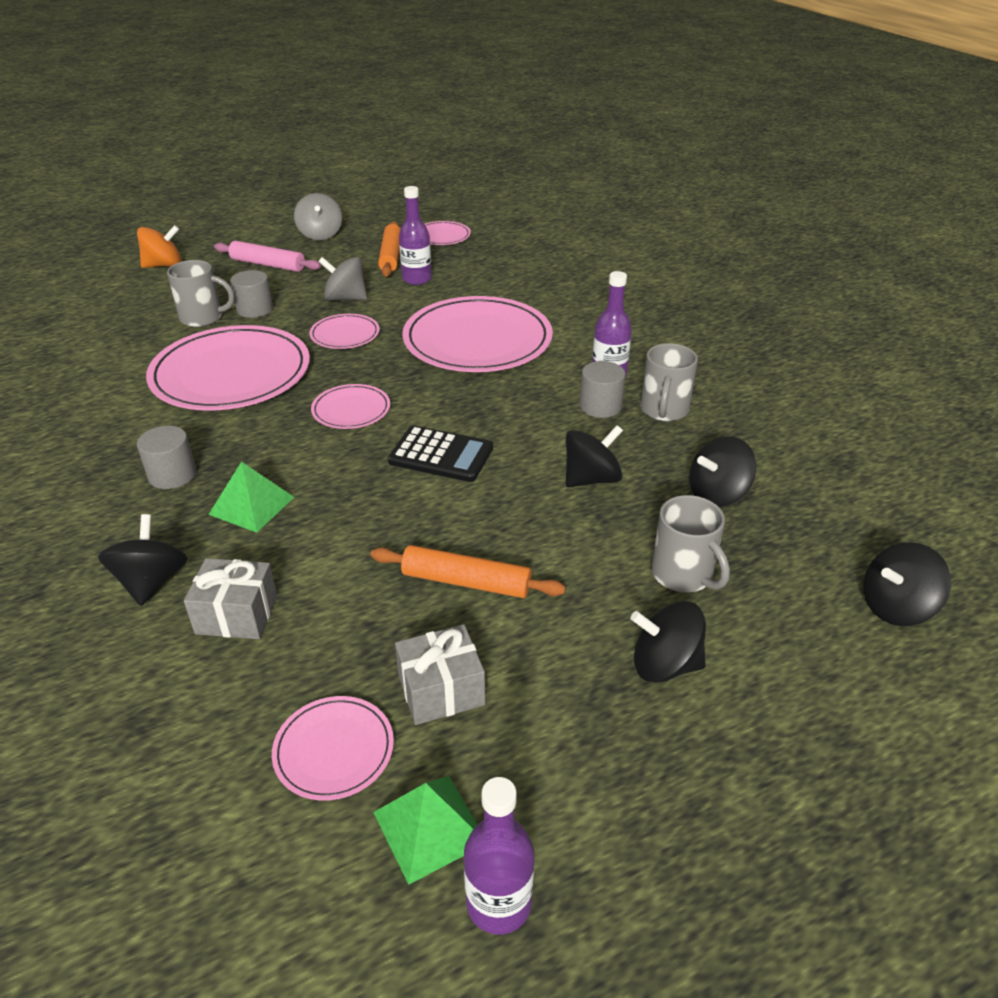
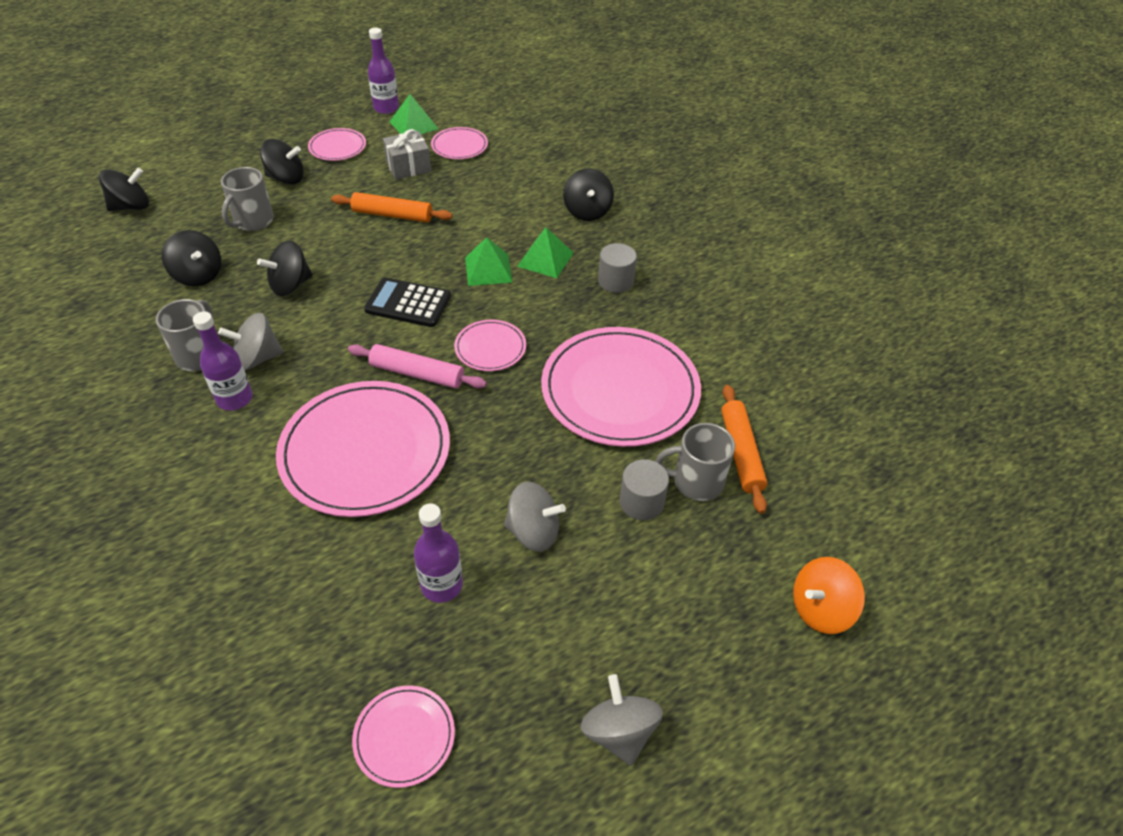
camera: 175 degrees right, 10 degrees up
(237, 614) = (528, 196): grey gift -> none
(268, 265) = (669, 618): pink rolling pin -> pink rolling pin (417, 373)
(333, 493) = (488, 269): none -> green pyramid
(345, 334) = (518, 456): pink plate -> pink plate (337, 147)
(391, 256) = (486, 655): orange rolling pin -> orange rolling pin (741, 453)
(600, 406) = (257, 358): grey cylinder -> grey spinning top
(683, 575) = (253, 221): grey mug -> grey mug turned 120 degrees counterclockwise
(717, 494) = (198, 275): black spinning top -> black spinning top turned 75 degrees clockwise

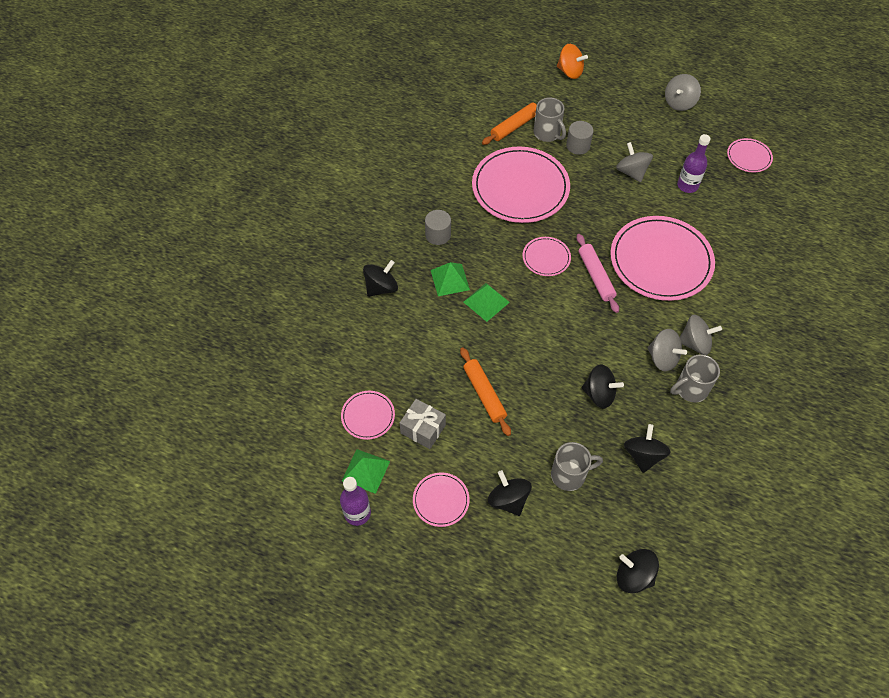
camera: 125 degrees left, 10 degrees up
(234, 399) = (695, 343): purple bottle -> grey spinning top
(408, 303) = (552, 320): black calculator -> none

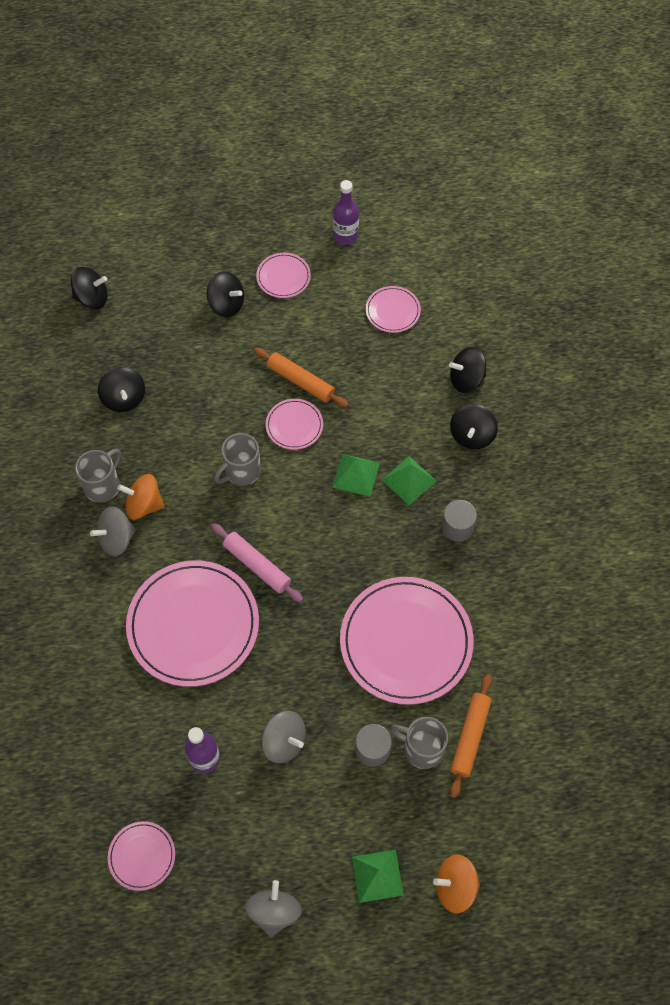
camera: 150 degrees right, 5 degrees up
(366, 471) = (362, 268): green pyramid -> green pyramid (377, 876)
(423, 429) = (336, 324): grey gift -> none
(546, 258) = (323, 560): pink plate -> pink plate (294, 425)
(569, 475) = (183, 349): grey mug -> grey mug (241, 471)
(599, 394) = (191, 435): black spinning top -> black spinning top (466, 379)
(662, 358) = (144, 505): grey spinning top -> orange spinning top

